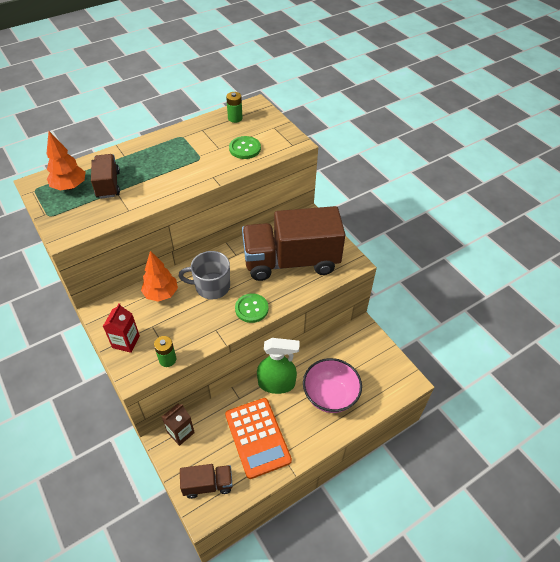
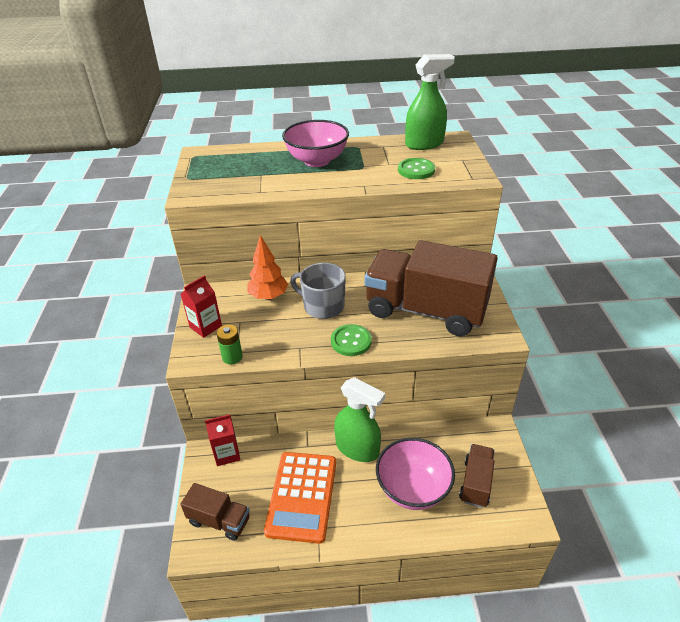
camera: 30 degrees right, 10 degrees down
(70, 187) = (223, 161): orange tree -> none
(108, 185) = (258, 168): brown truck -> brown truck (476, 483)
(156, 162) = (317, 161): none -> pink bowl
(181, 432) = (227, 454): brown carton -> red carton
(235, 118) = (424, 144): green battery -> green spray bottle

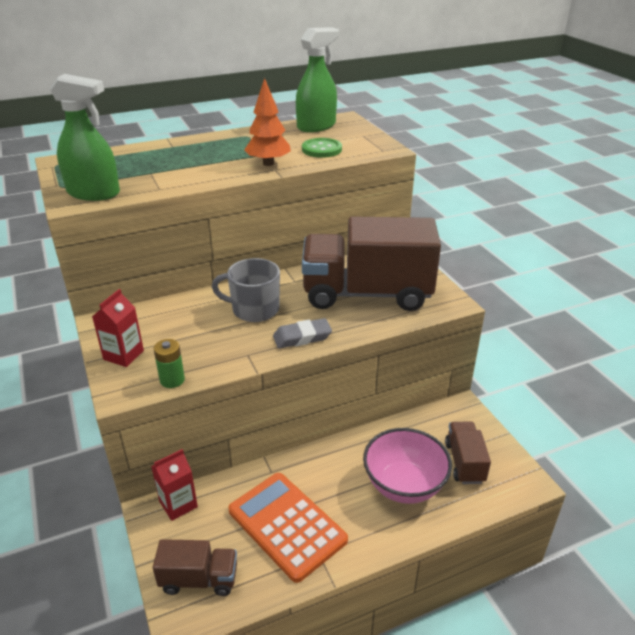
camera: 20 degrees left, 5 degrees down
(268, 296) = (186, 311): orange tree -> orange tree (268, 163)
(302, 496) = (287, 525): orange calculator -> orange calculator turned 150 degrees clockwise
(317, 161) = (208, 153): pink bowl -> none
(351, 341) = (302, 337): green button -> grey eraser
(357, 448) = (328, 460): green spray bottle -> green spray bottle (94, 193)

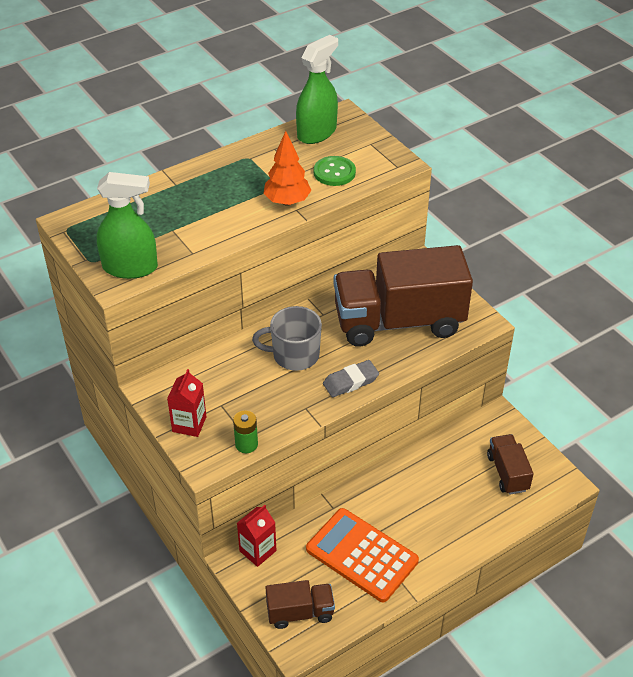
camera: 10 degrees left, 10 degrees up
(404, 485) = (457, 503): pink bowl -> none

